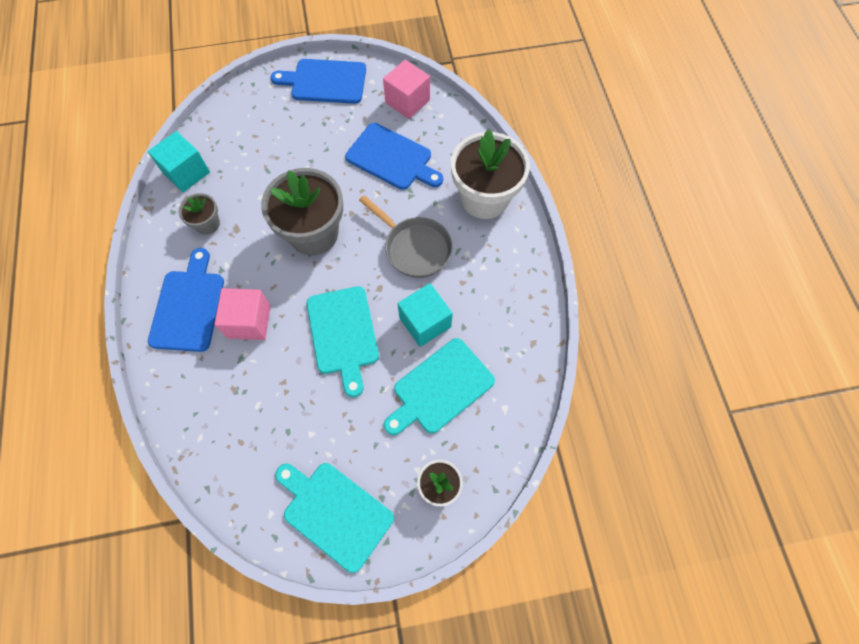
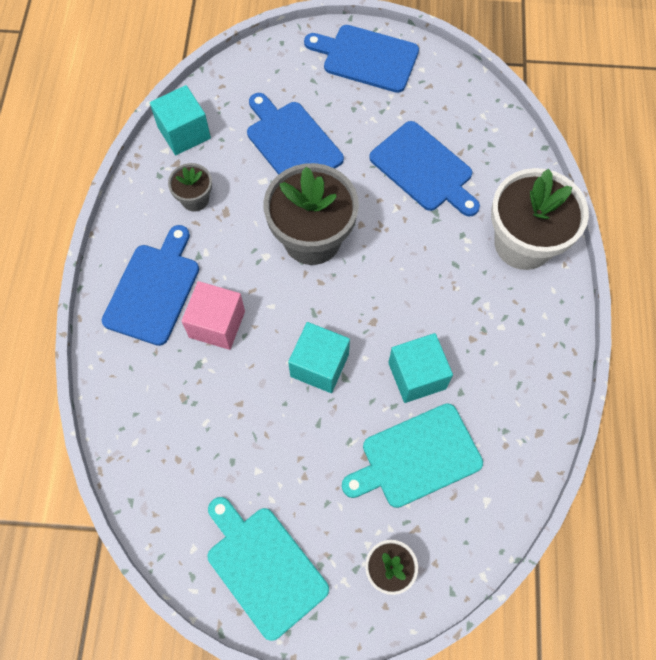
camera: 15 degrees right, 0 degrees up
(279, 161) = (292, 143): none -> blue cutting board
(343, 334) = (319, 365): turquoise cutting board -> turquoise cube
(407, 101) = (458, 103): pink cube -> none
(414, 248) = (425, 284): grey pan -> none

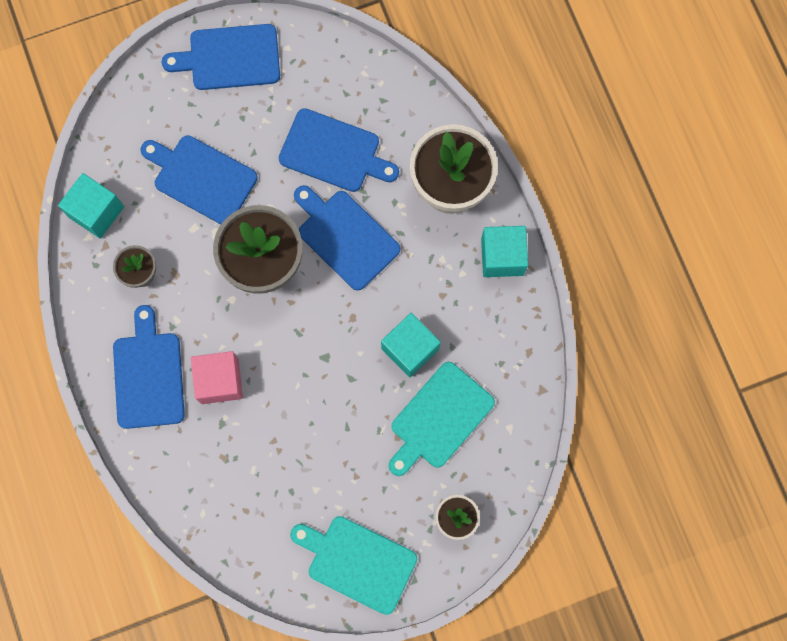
camera: 25 degrees left, 10 degrees up
(319, 365) = (325, 377): turquoise cube -> turquoise cube (502, 257)
(401, 246) = (345, 237): none -> blue cutting board

